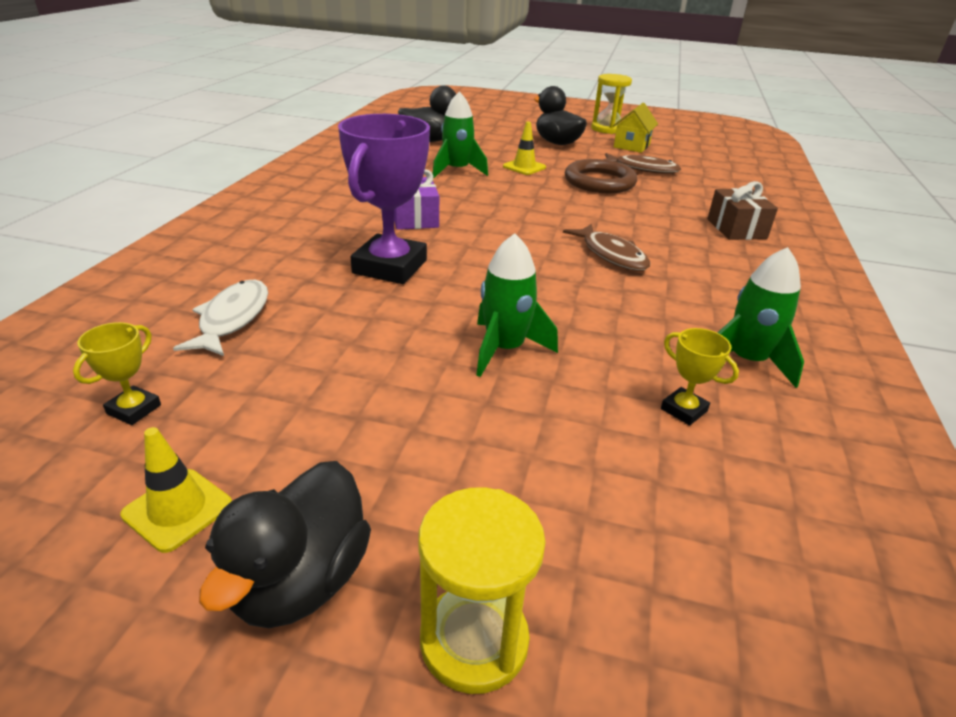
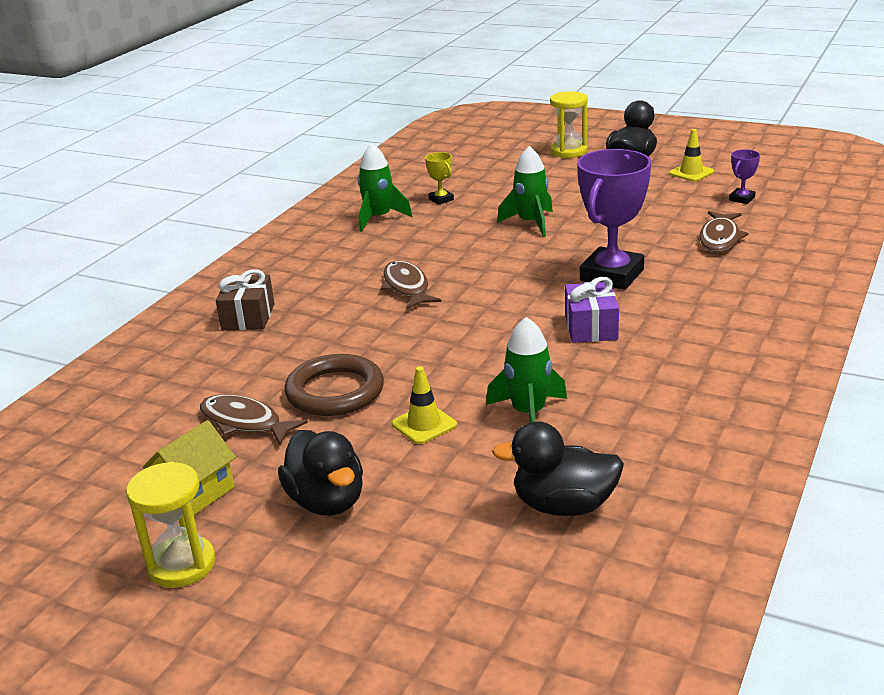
camera: 165 degrees left, 5 degrees down
(134, 409) = (741, 199): yellow trophy -> purple trophy
(232, 319) = (720, 238): white fish -> brown fish

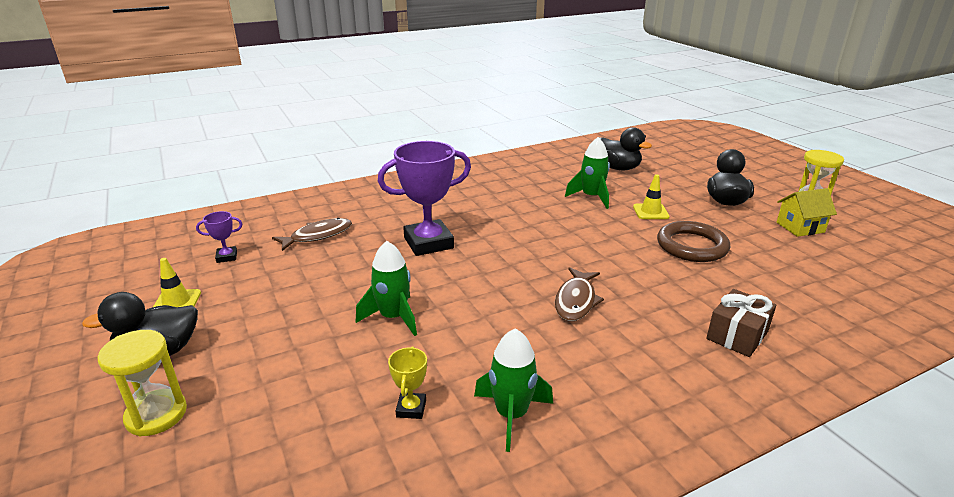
camera: 145 degrees left, 0 degrees up
(245, 422) = (762, 251): brown fish -> none
(591, 327) = (498, 219): purple gift -> none

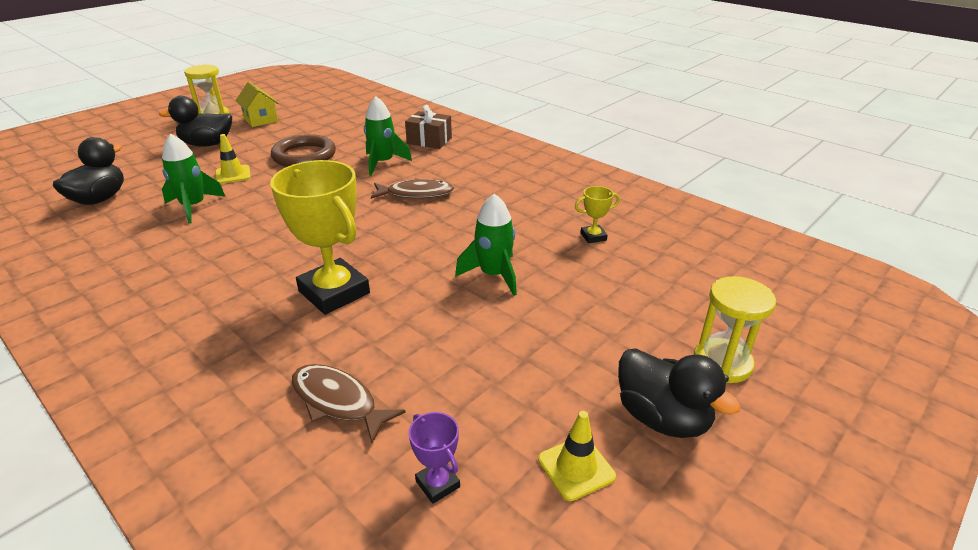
camera: 110 degrees left, 5 degrees up
(428, 243) = (334, 292): purple trophy -> yellow trophy
(511, 415) = (565, 200): green rocket -> green rocket (383, 163)

